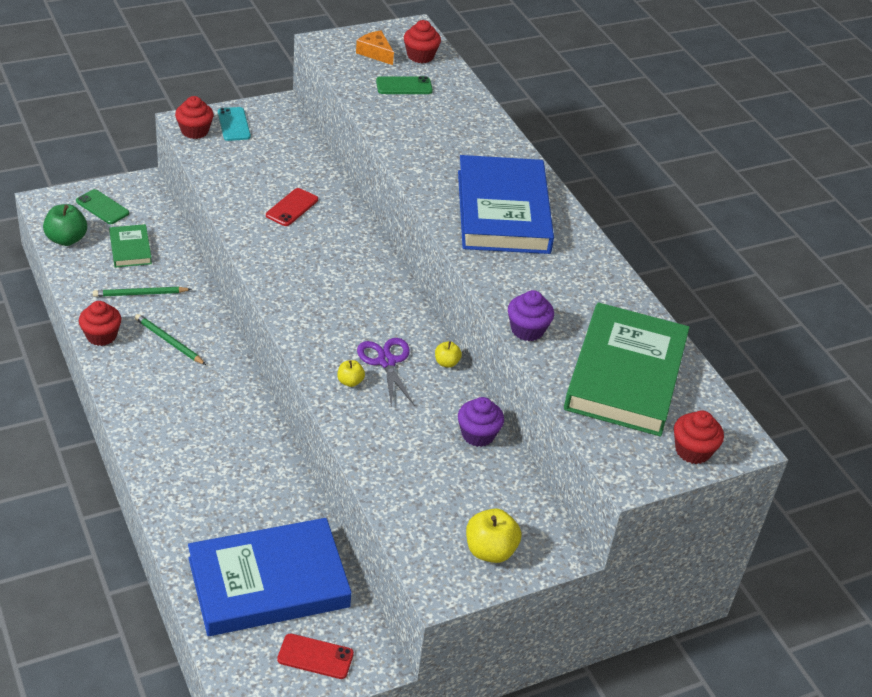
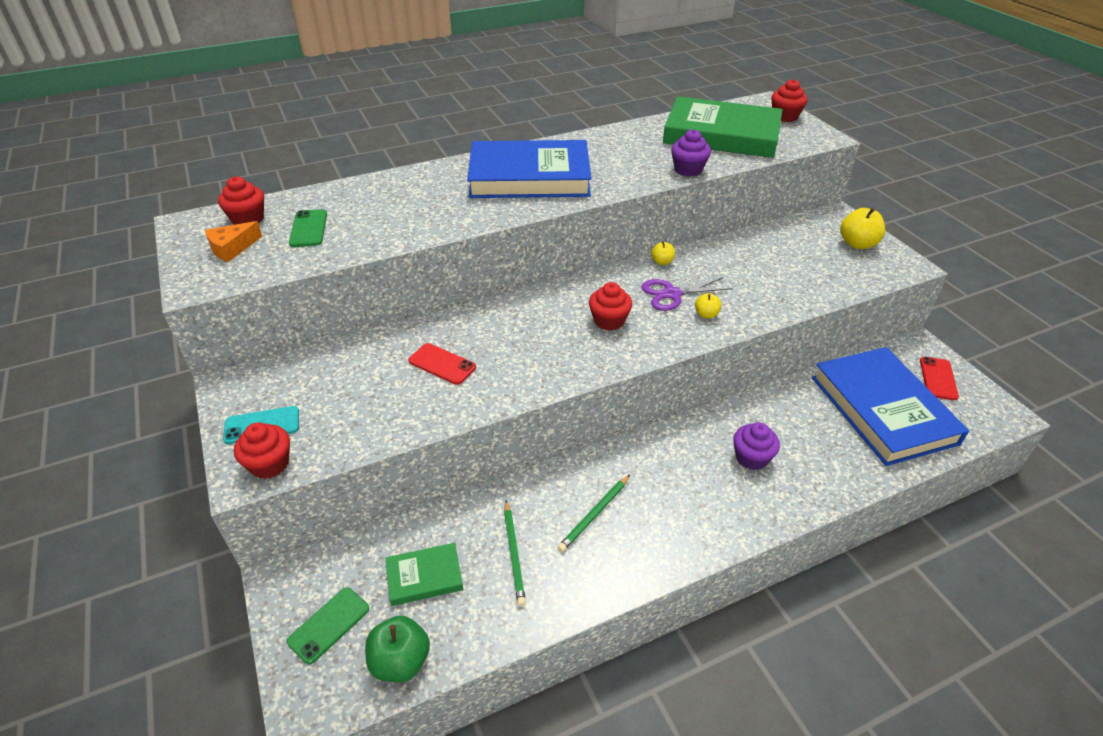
camera: 85 degrees left, 0 degrees up
(101, 336) = (596, 585): red cupcake -> red cupcake (609, 321)
(478, 434) = (740, 247): purple cupcake -> purple cupcake (751, 458)

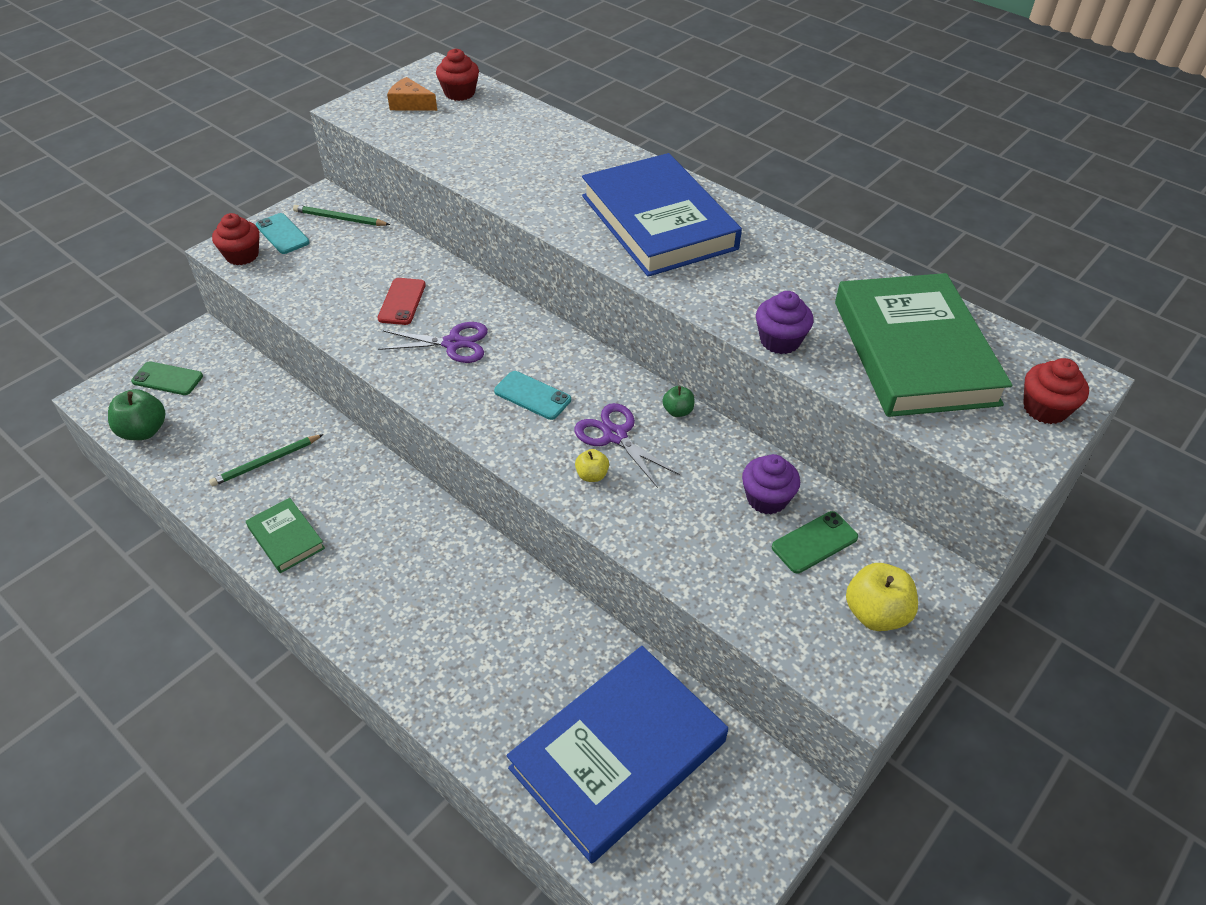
camera: 65 degrees right, 5 degrees up
(309, 229) = (464, 128): green phone -> green phone (814, 542)
(424, 576) = (226, 414): green book -> green book (286, 538)
(520, 347) = (453, 343): none -> purple scissors
(594, 515) = (330, 505): green pencil -> green pencil (339, 219)
(609, 321) = (532, 396): red cupcake -> turquoise phone
(662, 262) = (677, 411): yellow apple -> green apple
(751, 458) = (463, 620): purple cupcake -> purple cupcake (767, 498)
(938, 378) = (728, 826): red phone -> none

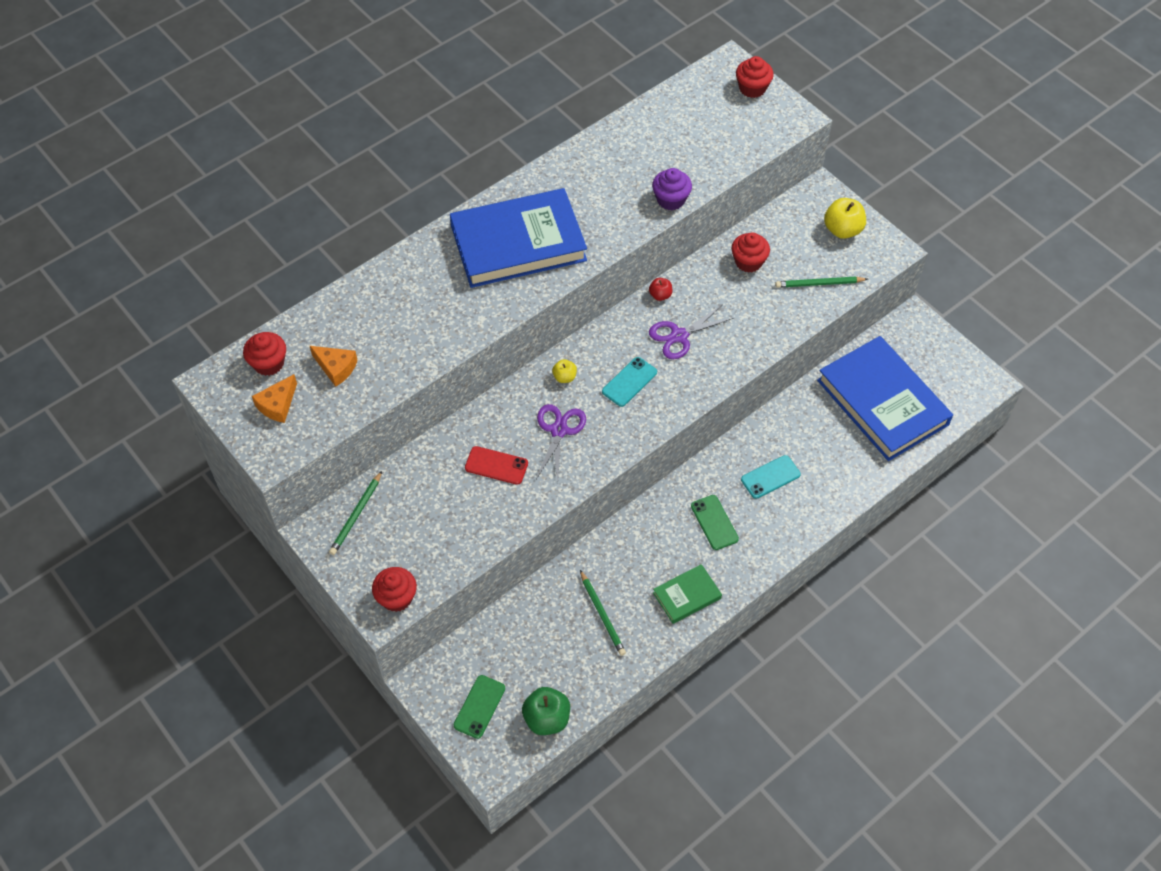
camera: 80 degrees left, 10 degrees up
(282, 234) = (369, 564): turquoise phone -> turquoise phone (770, 477)
(458, 128) = (336, 368): none -> orange cheese
(592, 475) = (715, 355): yellow apple -> yellow apple (564, 377)
(677, 411) = (660, 295): green apple -> red apple
(753, 588) = (819, 284): none -> green pencil
(767, 498) = (748, 262): purple cupcake -> red cupcake
(814, 542) = (787, 245): green phone -> green phone (714, 522)
(914, 352) = (692, 133): green book -> none

